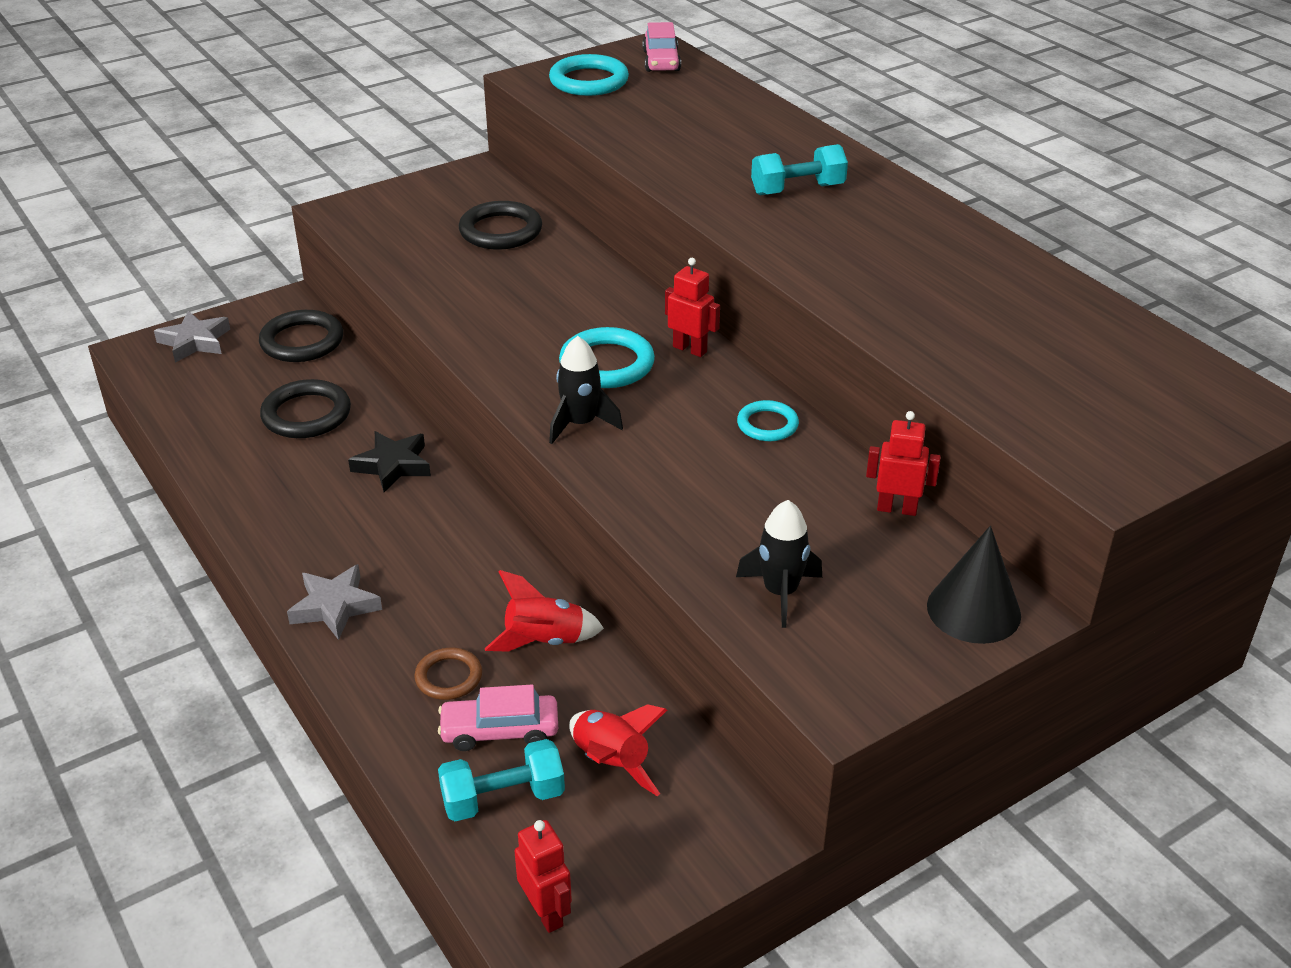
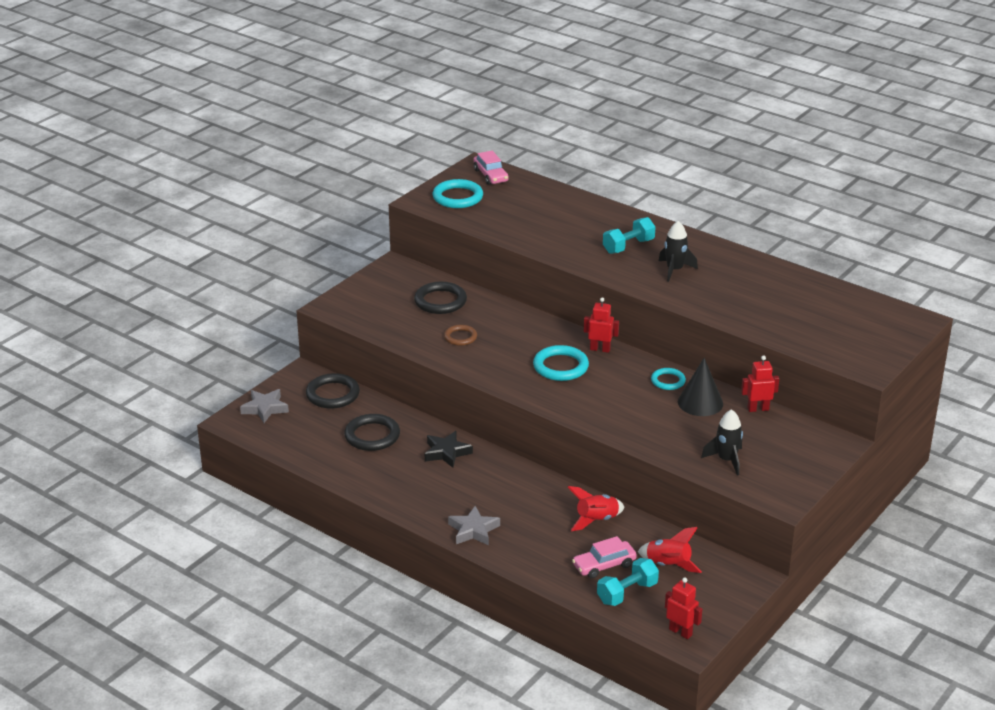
camera: 20 degrees left, 5 degrees down
(448, 677) = (560, 548): brown ring -> brown ring (460, 337)
(580, 424) = (570, 401): black rocket -> black rocket (674, 270)
(973, 610) = (820, 447): black cone -> black cone (700, 402)

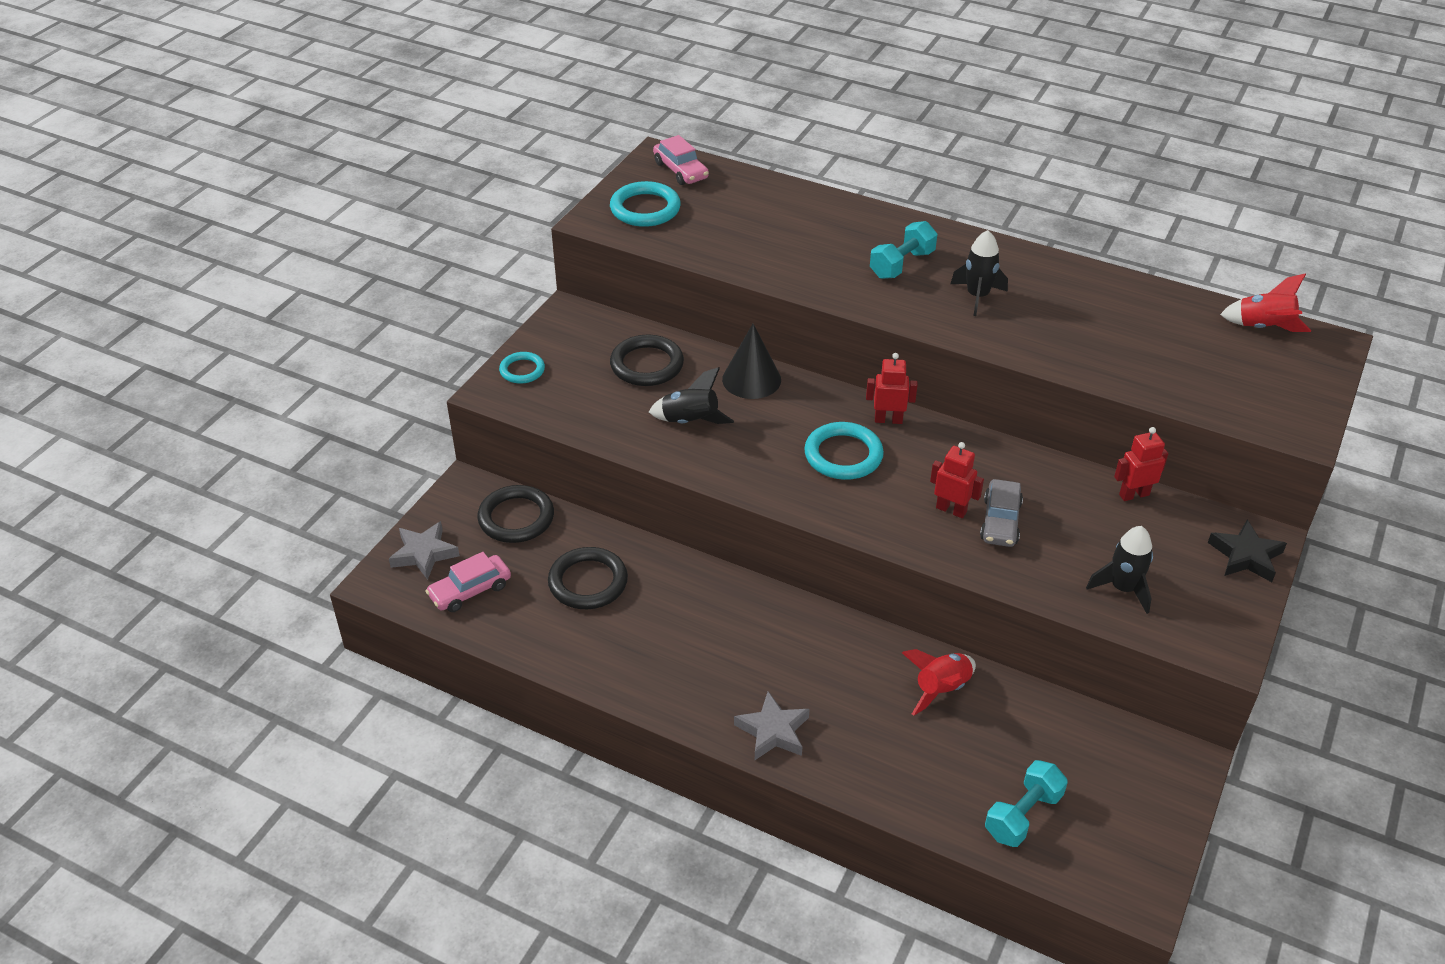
camera: 10 degrees left, 10 degrees up
(446, 452) = (700, 598): black star -> black star (1246, 556)
(460, 337) = (690, 421): brown ring -> black rocket
(604, 565) = (975, 769): pink car -> pink car (470, 590)
(656, 414) = (1000, 521): none -> grey car
(668, 381) = (997, 462): turquoise ring -> turquoise ring (522, 370)
(668, 565) = (1064, 756): red rocket -> red rocket (1263, 327)
(680, 632) = (1120, 877): red robot -> red robot (951, 510)
(700, 402) = (1053, 493): black cone -> black cone (751, 379)

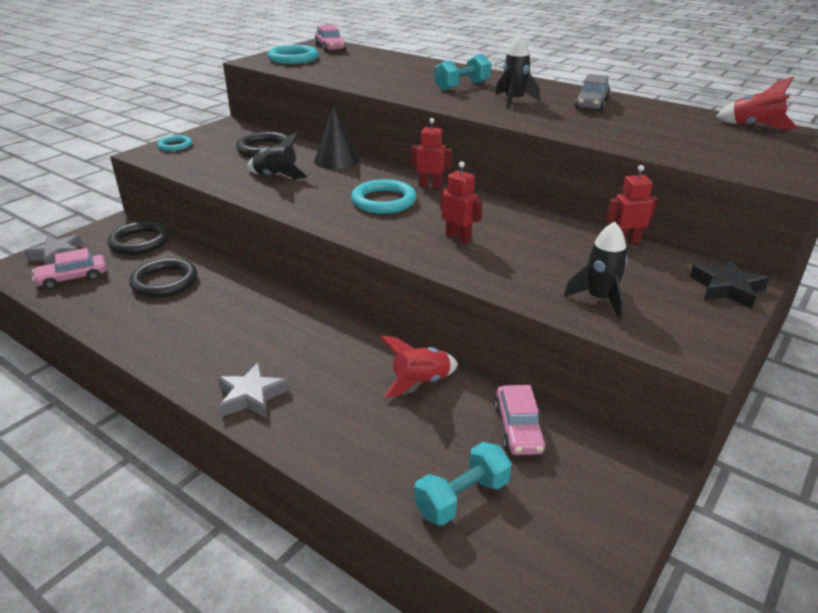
camera: 10 degrees right, 10 degrees down
(1000, 521) = (498, 247): grey car -> grey car (591, 104)
(1054, 732) = (518, 428): none -> pink car

